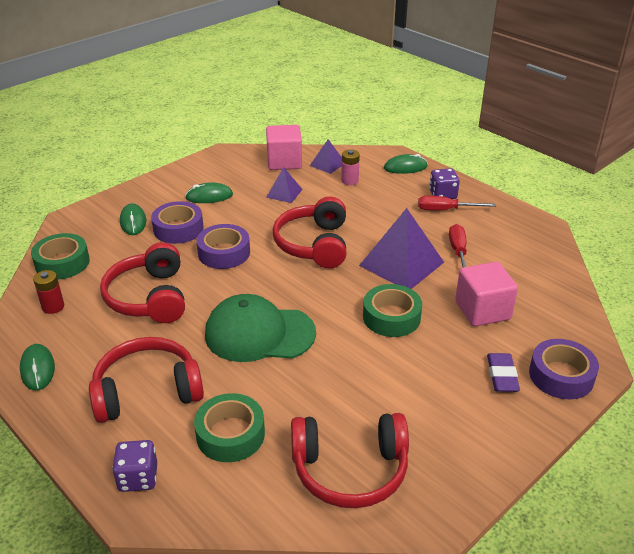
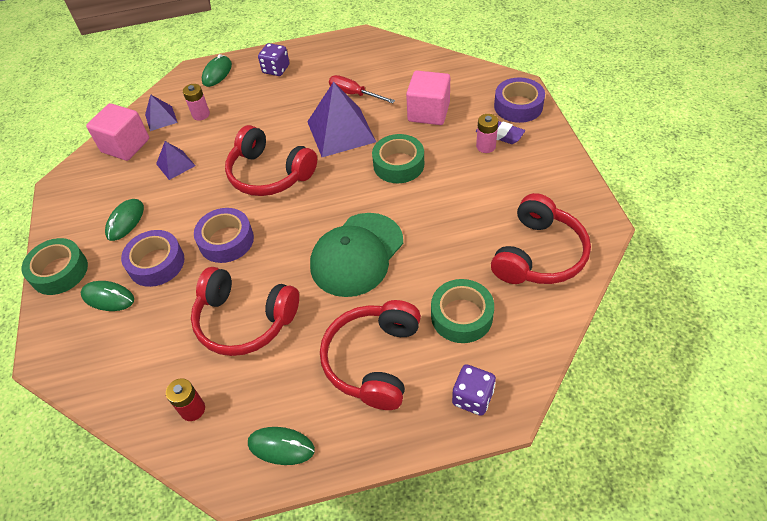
camera: 55 degrees left, 15 degrees up
(62, 263) = (123, 382): green tape -> green tape (59, 271)
(446, 210) = (297, 77): red screwdriver -> none
(473, 371) = (486, 146): none -> pink battery

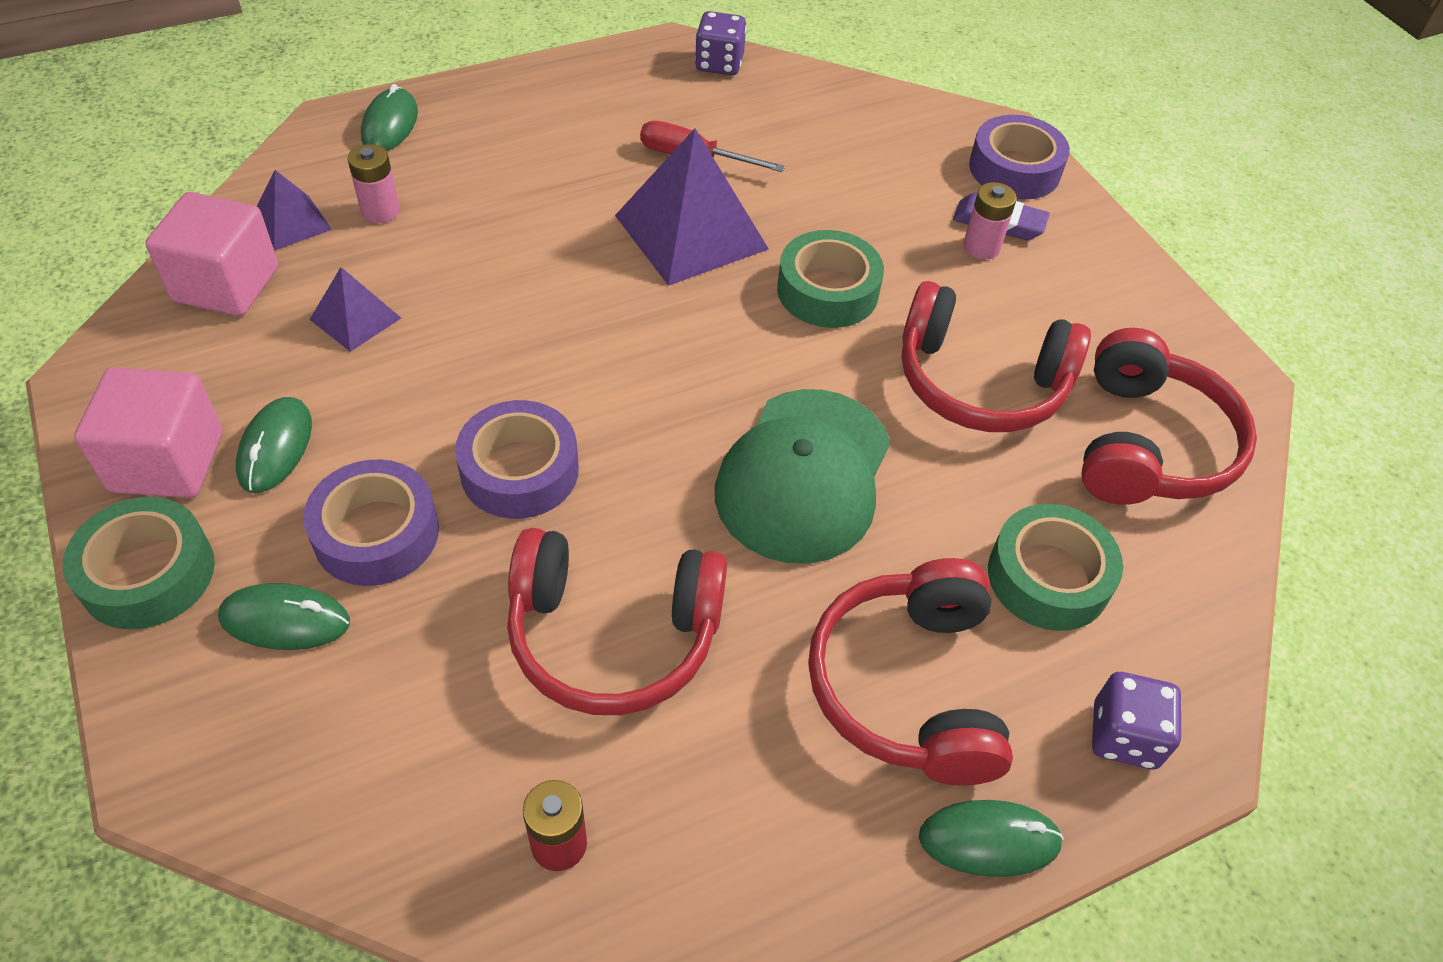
camera: 20 degrees left, 0 degrees up
(270, 173) = (570, 325): red headphones -> red headphones (980, 381)
(276, 69) = (516, 114): purple dice -> purple dice (719, 64)
(281, 447) = (778, 896): green mouse -> green mouse (989, 840)
(428, 112) = (852, 187): pink cube -> pink cube (167, 461)

